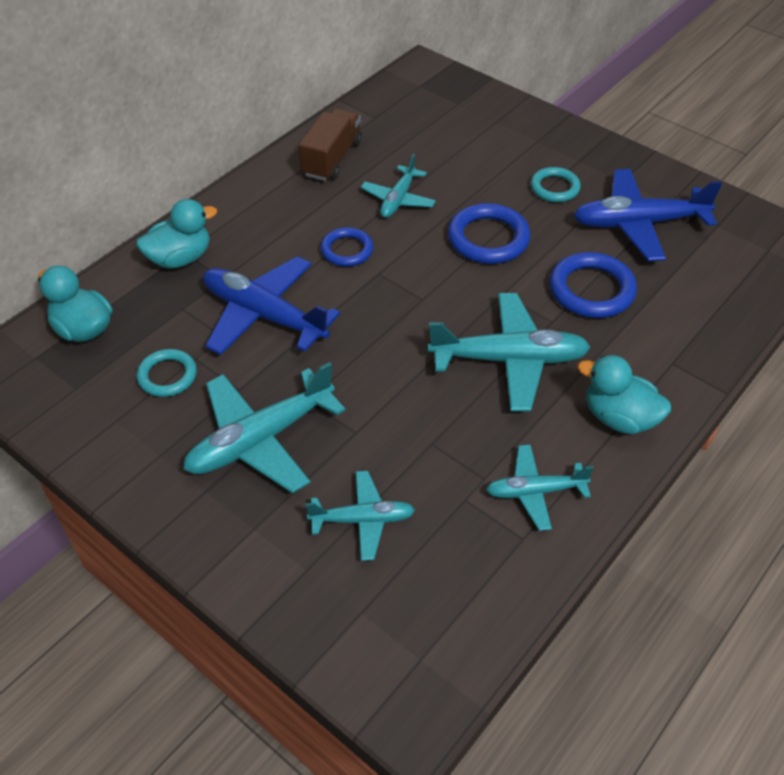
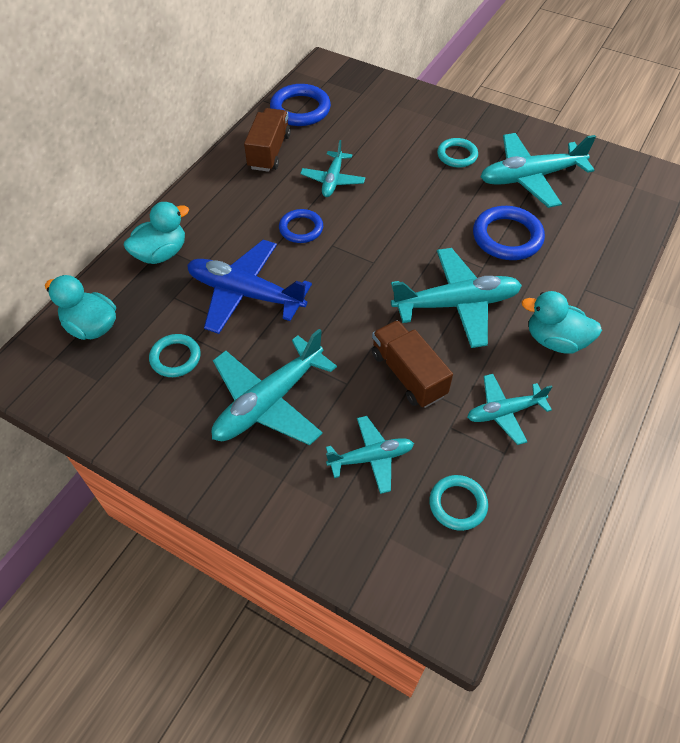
camera: 10 degrees left, 5 degrees up
(430, 432) = (408, 374): none -> brown truck
(451, 588) = (457, 504): none -> turquoise ring
(488, 238) = (414, 204): blue ring -> blue ring (300, 109)
(638, 224) = (530, 177): blue plane -> turquoise plane

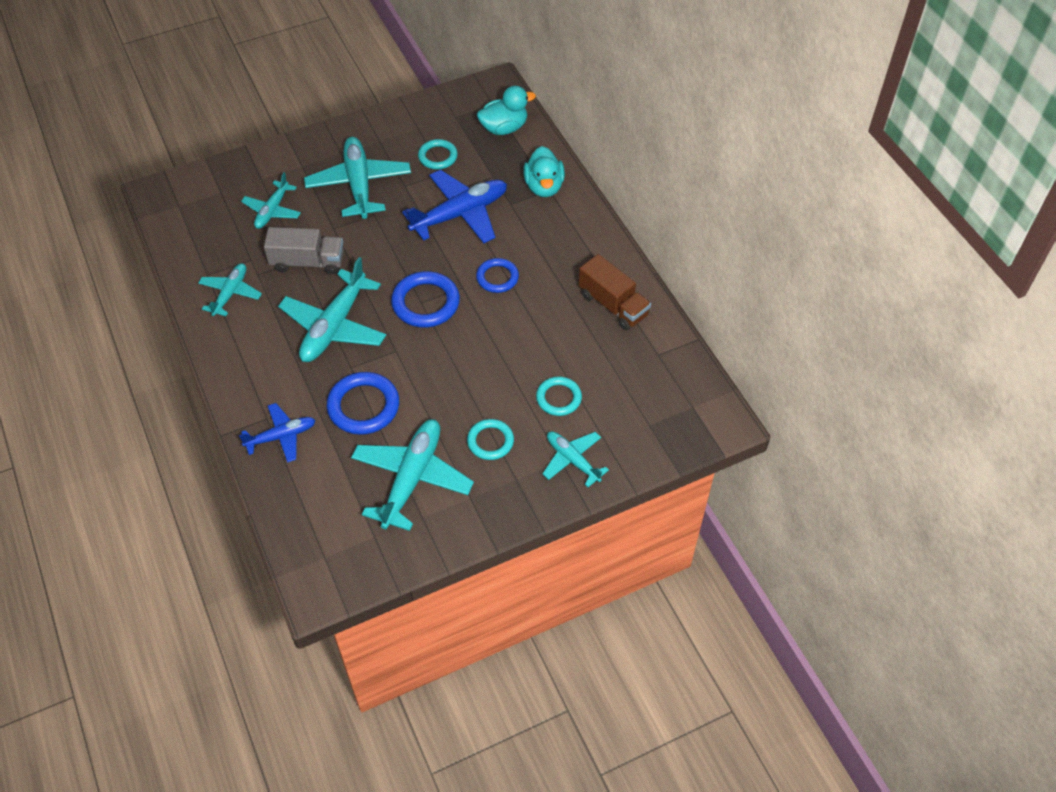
camera: 125 degrees right, 0 degrees up
(300, 109) = (660, 360): blue ring -> blue ring (425, 303)
(333, 180) = (537, 329): turquoise plane -> turquoise plane (572, 460)
(408, 374) = (308, 262): brown truck -> grey truck
(457, 504) = (204, 232): turquoise ring -> turquoise ring (558, 398)
(555, 340) = (247, 362): turquoise duck -> none
(587, 268) = (281, 436): none -> blue plane

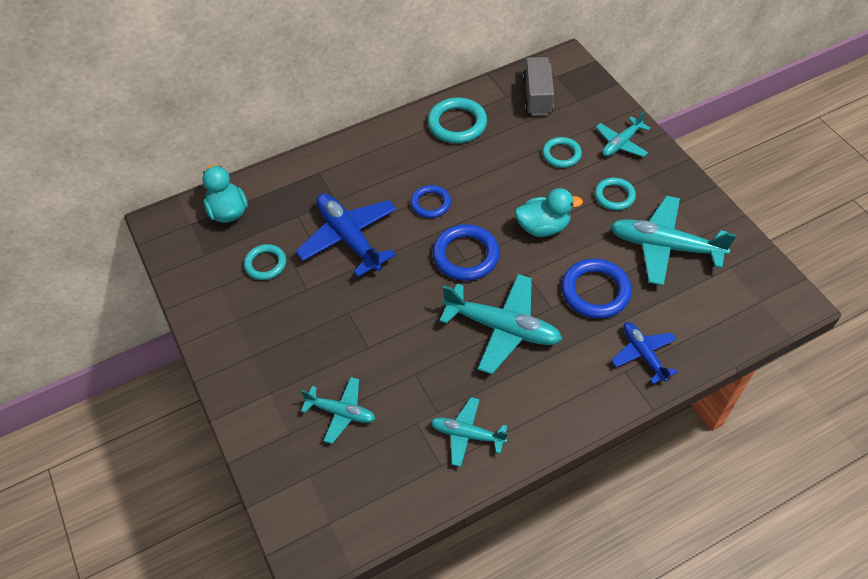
camera: 90 degrees left, 0 degrees up
(308, 262) = (418, 364): grey truck -> grey truck (537, 96)
(359, 184) = (303, 331): turquoise plane -> none
(544, 187) = (313, 176): turquoise duck -> turquoise duck (543, 227)
(613, 305) = (457, 124): brown truck -> turquoise ring

